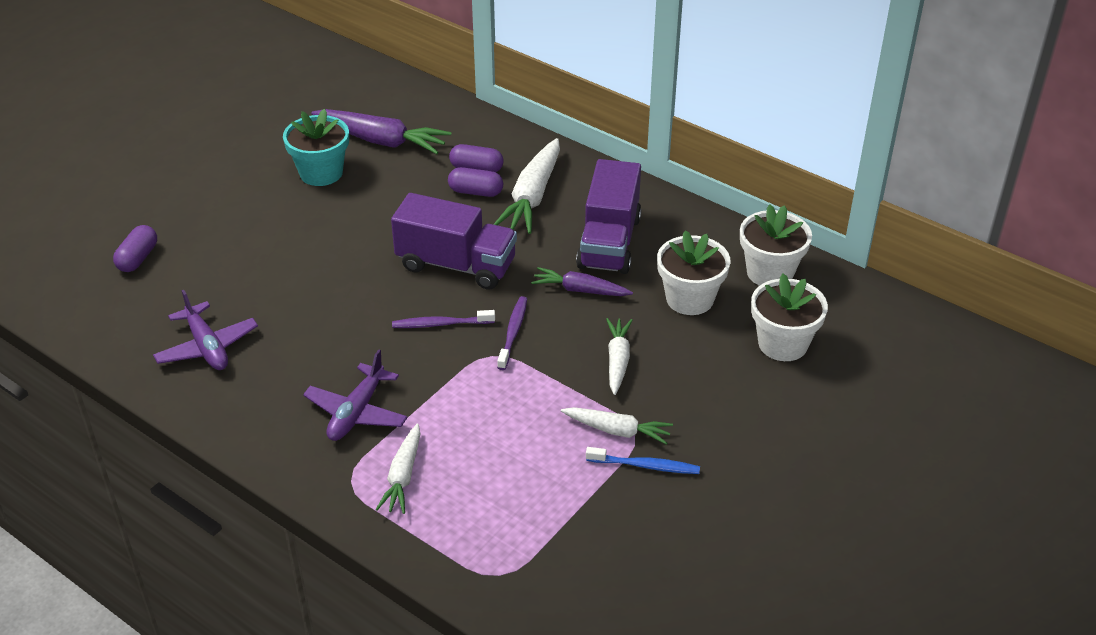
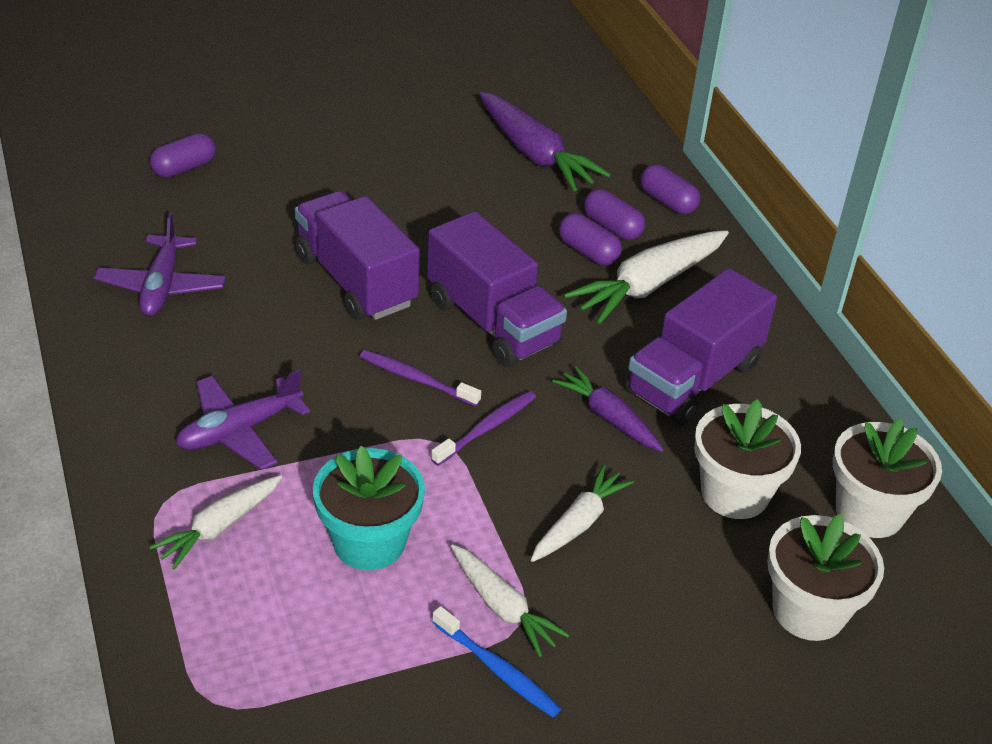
camera: 30 degrees right, 0 degrees up
(321, 173) = (441, 161): turquoise flower pot -> turquoise flower pot (369, 542)
(340, 280) = (356, 281): none -> purple truck
(497, 136) = (667, 202): none -> purple capsule

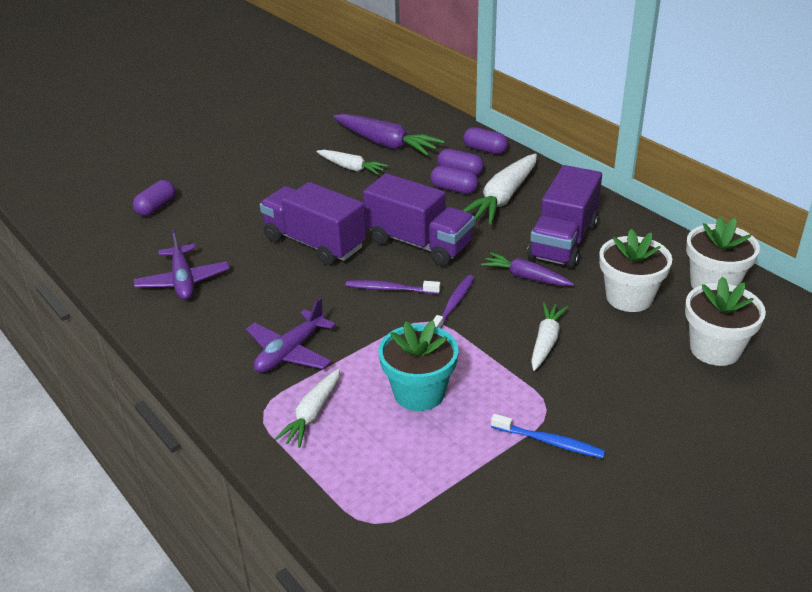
camera: 15 degrees left, 5 degrees down
(502, 607) = (529, 404): white carrot -> white carrot (351, 168)

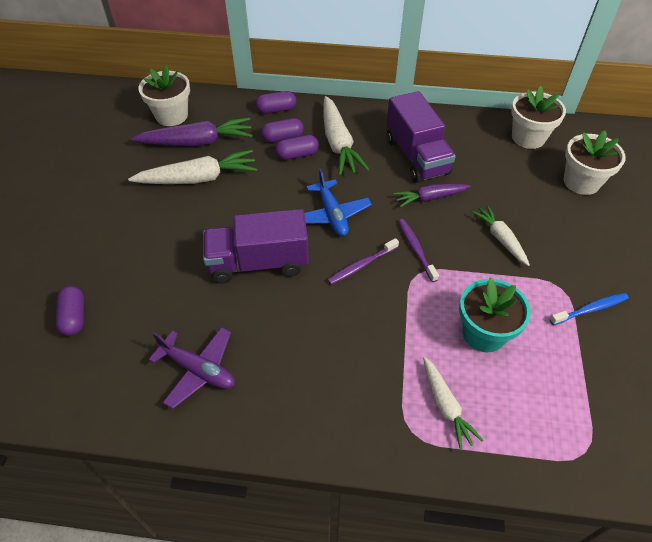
camera: 45 degrees left, 15 degrees up
(290, 352) = (365, 368): purple plane -> none
(351, 168) = (198, 178): white carrot -> white carrot, size x1.64
(419, 243) = (332, 215): purple truck -> blue plane
(629, 297) = (501, 175): white flower pot -> white flower pot (171, 116)

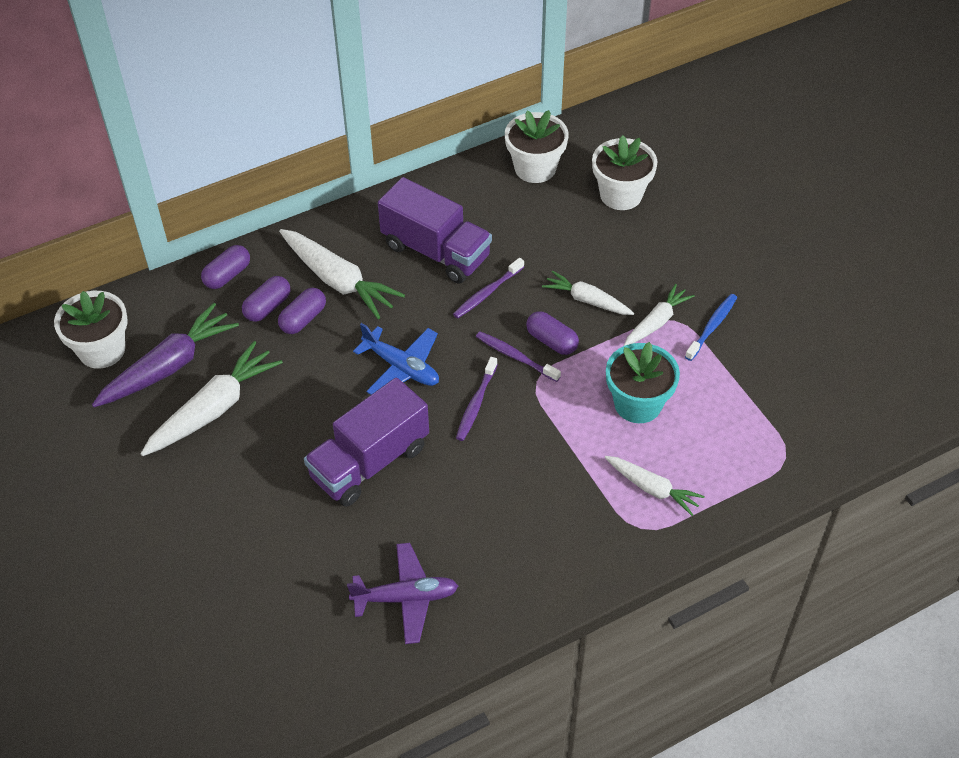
camera: 35 degrees left, 0 degrees up
(74, 317) = (226, 631): purple capsule -> purple capsule (551, 341)
(430, 198) = (487, 293): purple carrot -> purple toothbrush
(545, 282) = (656, 322): none -> white carrot

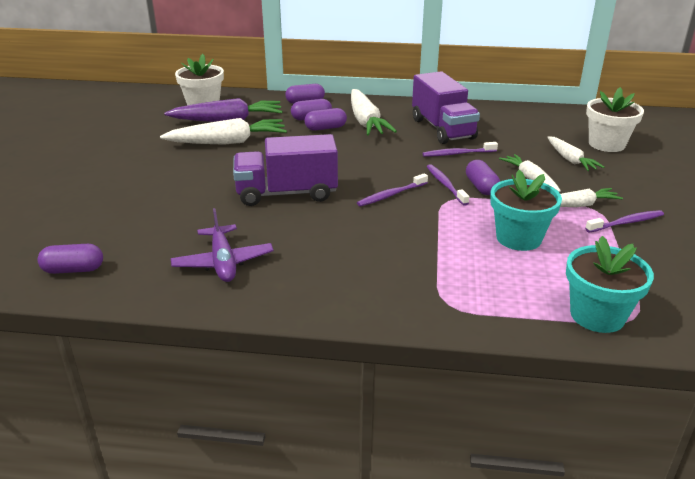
camera: 35 degrees right, 20 degrees down
(272, 698) = (73, 270): none -> purple capsule
(401, 367) = (360, 164): blue plane -> none
(405, 598) = (223, 262): purple plane -> purple plane turned 45 degrees clockwise
(535, 168) = (551, 118): white flower pot -> none
(652, 488) = (482, 286): white carrot -> white carrot (570, 160)
(712, 327) = (626, 223): blue toothbrush -> purple toothbrush
(758, 470) = (597, 315): none -> turquoise flower pot

